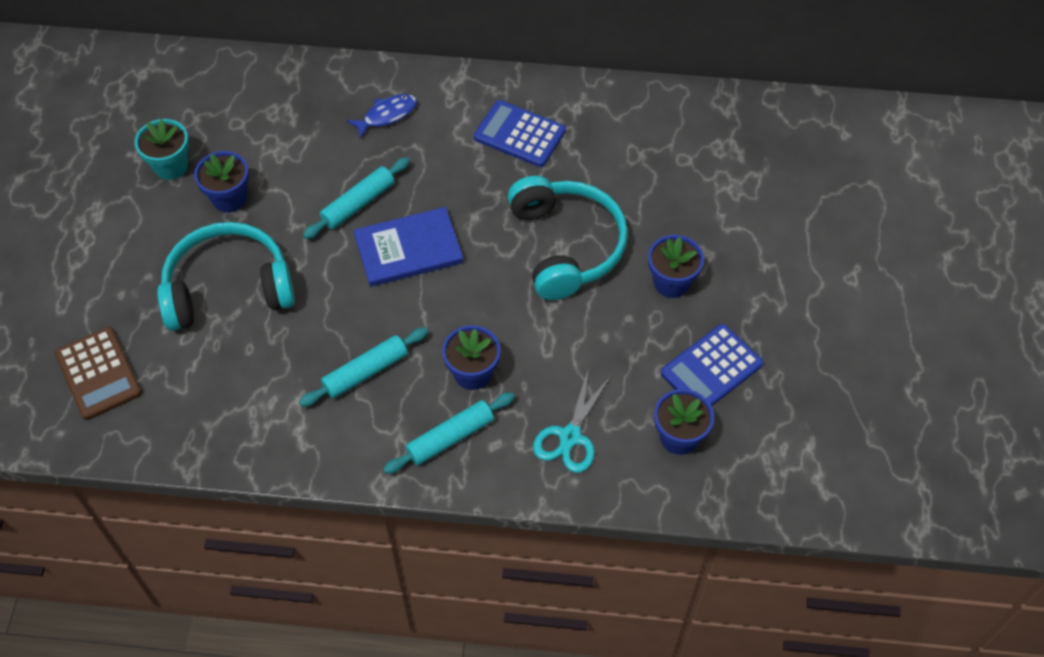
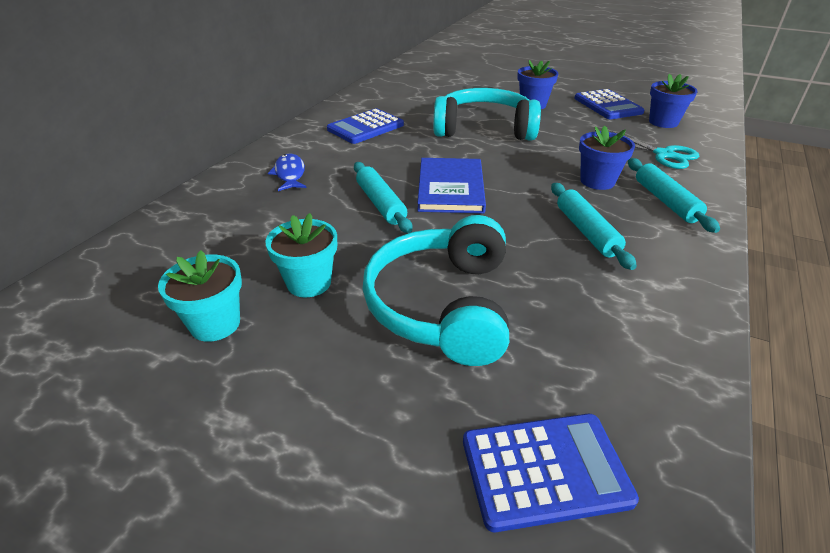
camera: 70 degrees left, 20 degrees down
(98, 374) = (545, 470): brown calculator -> blue calculator
(229, 198) = (309, 283): blue flower pot -> turquoise flower pot

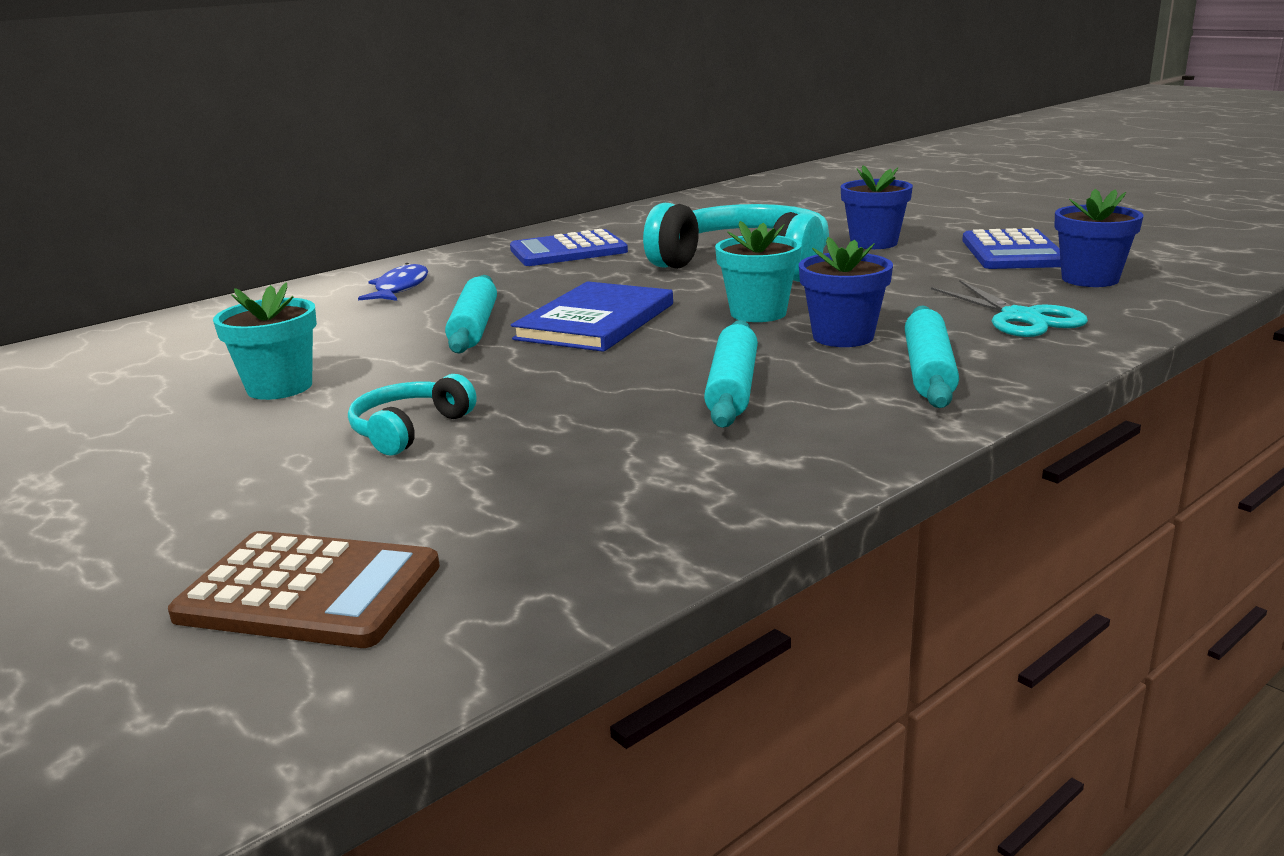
camera: 25 degrees right, 15 degrees down
(215, 324) = (132, 406): turquoise flower pot -> turquoise flower pot (758, 313)
(442, 305) = (409, 429): turquoise headphones -> turquoise headphones, size x0.48
(545, 470) = (309, 591): blue calculator -> brown calculator

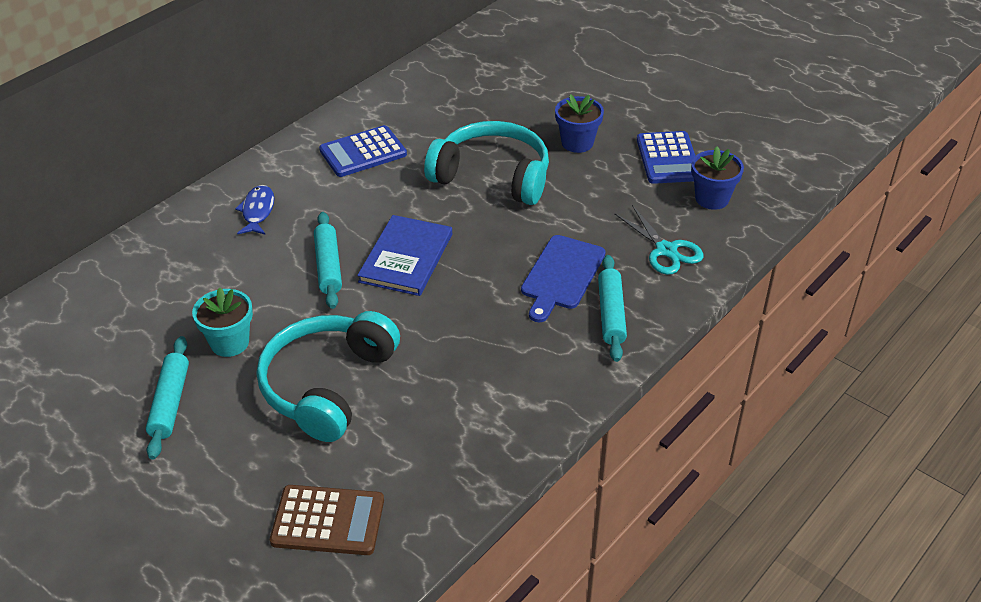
camera: 10 degrees left, 20 degrees up
(409, 429) = (327, 385): turquoise headphones -> turquoise headphones, size x2.10
(733, 388) = (503, 335): turquoise rolling pin -> turquoise rolling pin (170, 403)
(758, 313) = (508, 246): turquoise flower pot -> none
(843, 337) = (562, 275): blue flower pot -> blue cutting board

